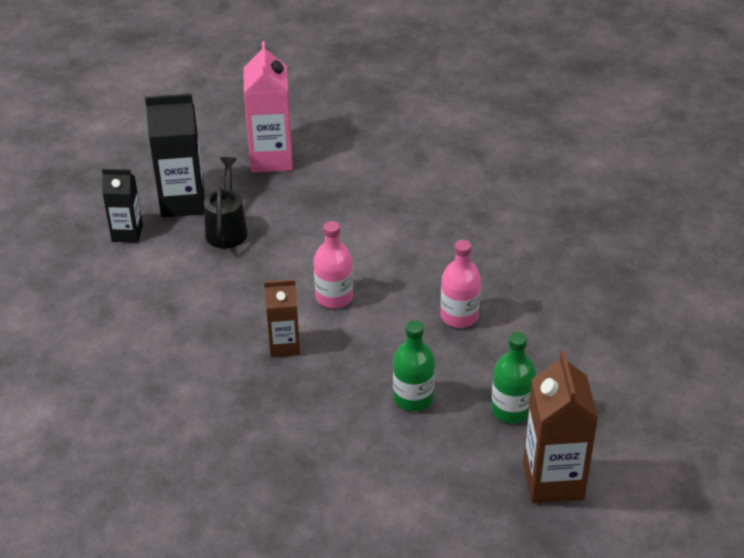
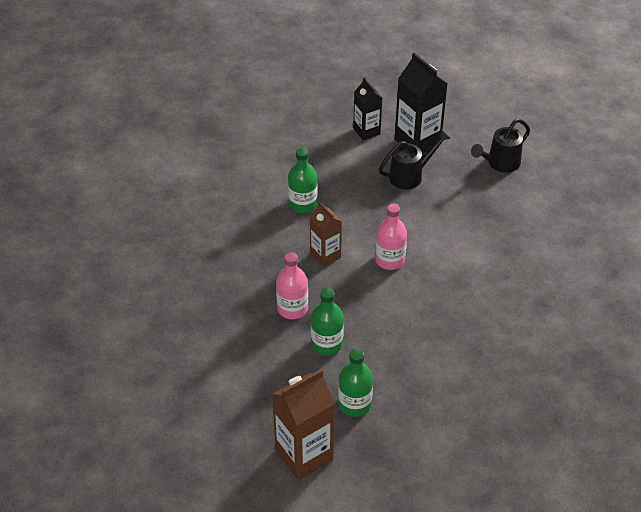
camera: 60 degrees right, 5 degrees up
(190, 332) = (303, 204): none -> green bottle
(271, 159) = (500, 163): pink carton -> black watering can
(459, 316) = (425, 336): pink bottle -> pink bottle (292, 308)

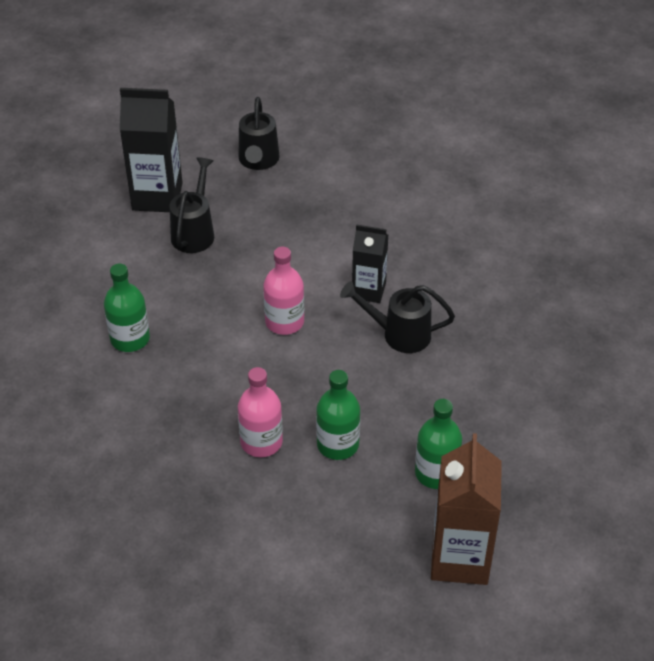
camera: 50 degrees left, 0 degrees up
(325, 255) = (221, 367): brown carton -> none
(366, 131) = (94, 223): black carton -> black carton (369, 290)
(441, 318) = (399, 334): none -> black watering can

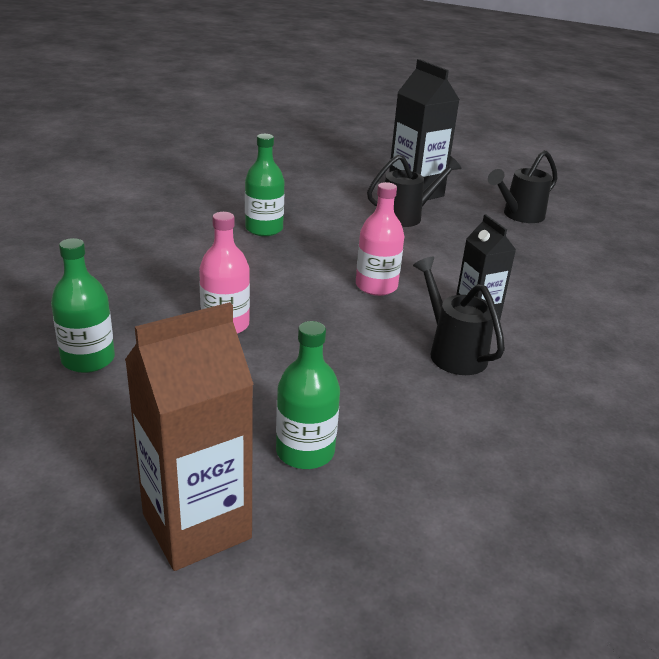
camera: 50 degrees right, 15 degrees down
(338, 444) = (270, 368): green bottle -> green bottle (88, 359)

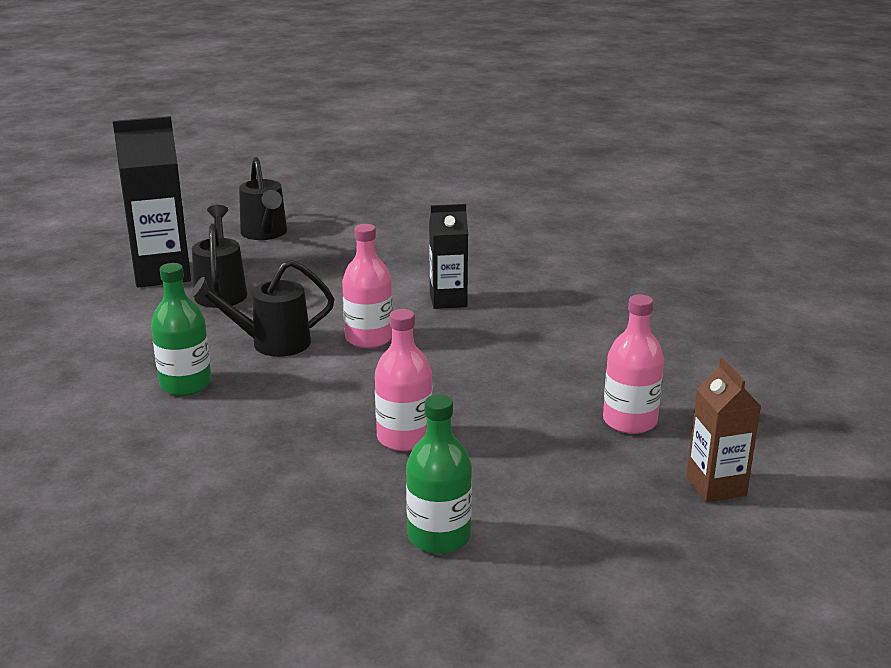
camera: 70 degrees left, 5 degrees down
(196, 526) = (716, 486): brown carton -> brown carton, size x0.61
(305, 451) = (629, 421): green bottle -> pink bottle
(453, 352) = (505, 325): black watering can -> black watering can (272, 343)

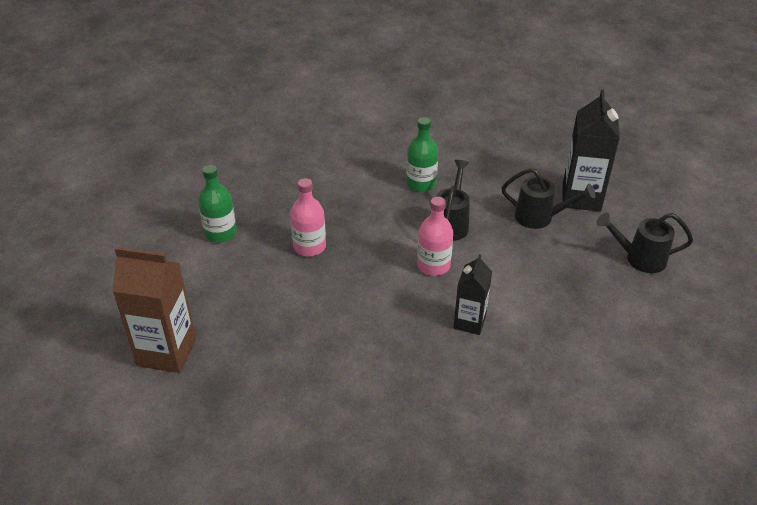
camera: 115 degrees right, 15 degrees up
(629, 421) = (254, 347): pink bottle -> none
(716, 486) = (167, 352): brown carton -> brown carton, size x1.63

